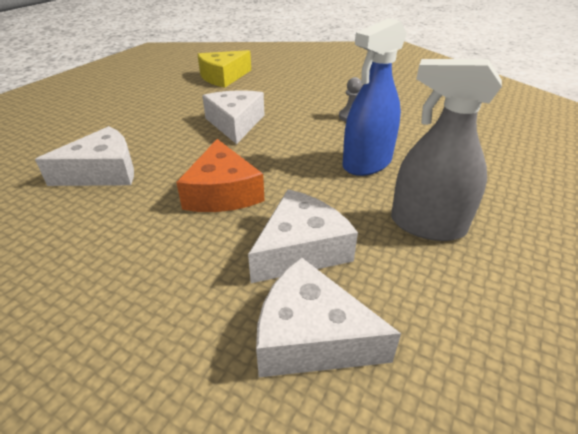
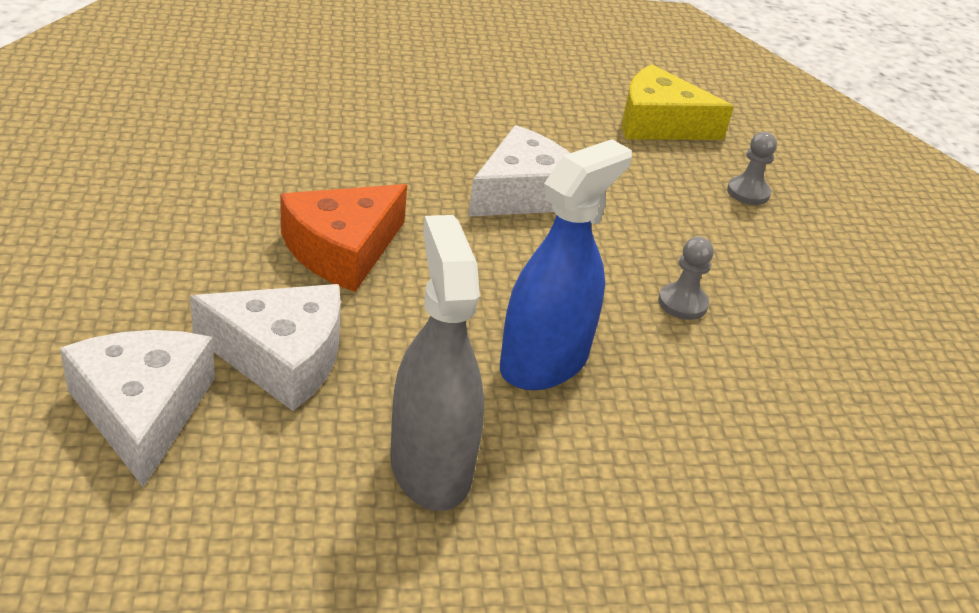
camera: 50 degrees right, 0 degrees up
(103, 172) = (301, 141): white cheese -> none
(291, 78) = (748, 192): none -> grey pawn
(367, 163) = (544, 362): blue spray bottle -> blue spray bottle turned 120 degrees clockwise

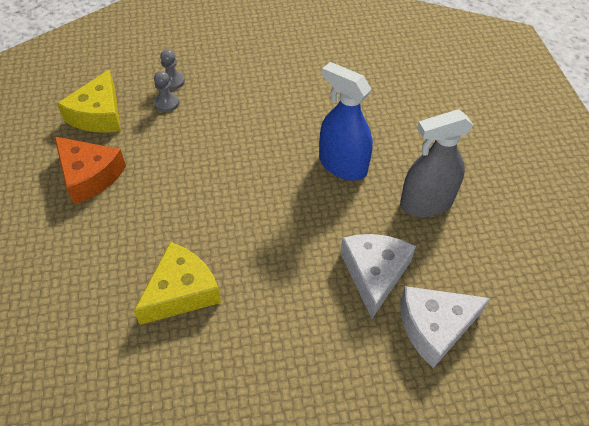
camera: 90 degrees left, 15 degrees up
(314, 166) = (181, 291): none -> yellow cheese
(342, 250) = (272, 261): orange cheese -> orange cheese (89, 175)
(524, 193) = (193, 178): white cheese -> none
(682, 303) = (281, 113): grey pawn -> grey pawn (167, 103)

